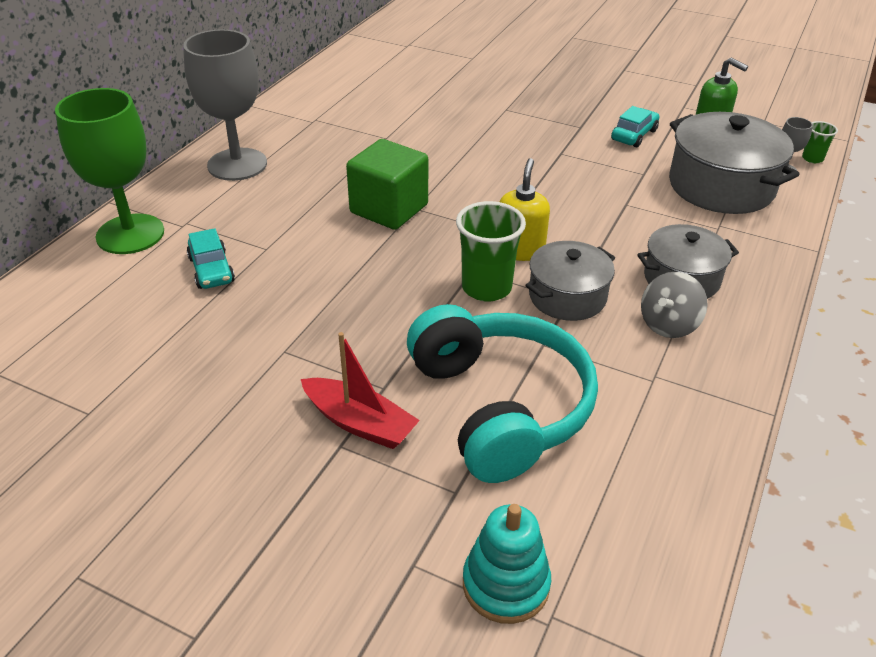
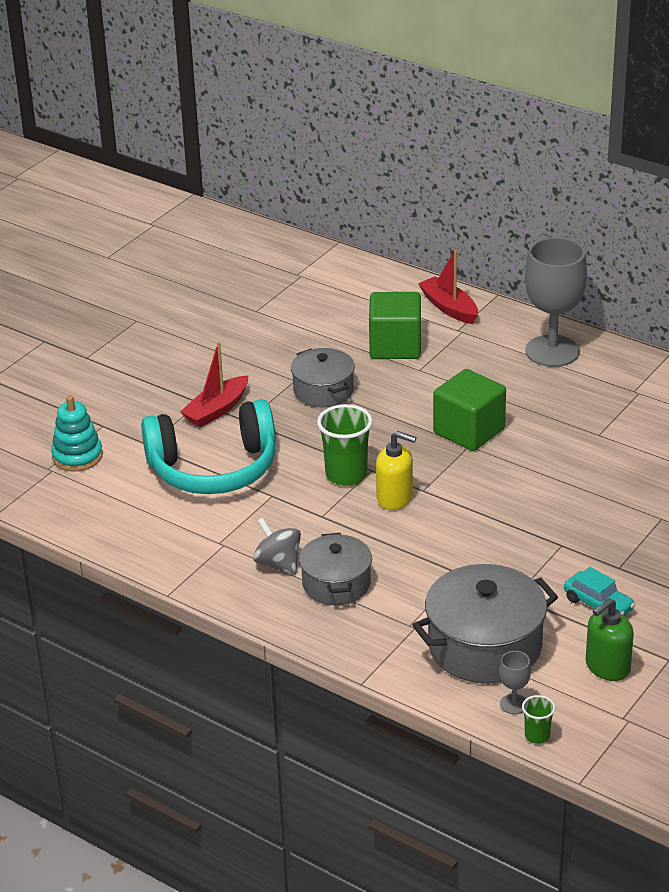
camera: 100 degrees right, 5 degrees down
(130, 234) = (449, 308): green goblet -> red boat
(211, 270) = (395, 346): turquoise car -> green cube
(567, 296) = (326, 515): grey pot -> grey pot (323, 391)

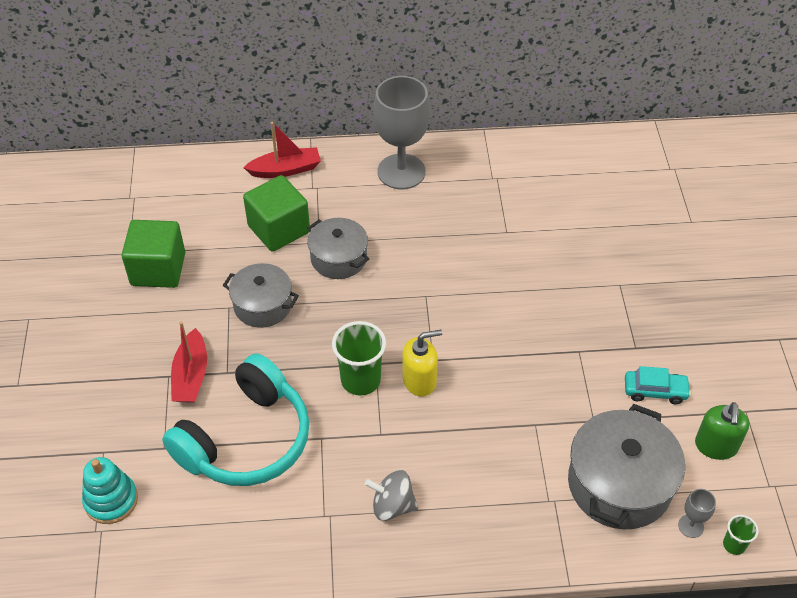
camera: 40 degrees left, 15 degrees up
(336, 584) = (456, 496): grey pot -> grey pot (338, 258)
(449, 308) = (285, 169): red boat -> red boat turned 150 degrees clockwise
(469, 431) = (413, 282): green cube -> green cube (158, 269)

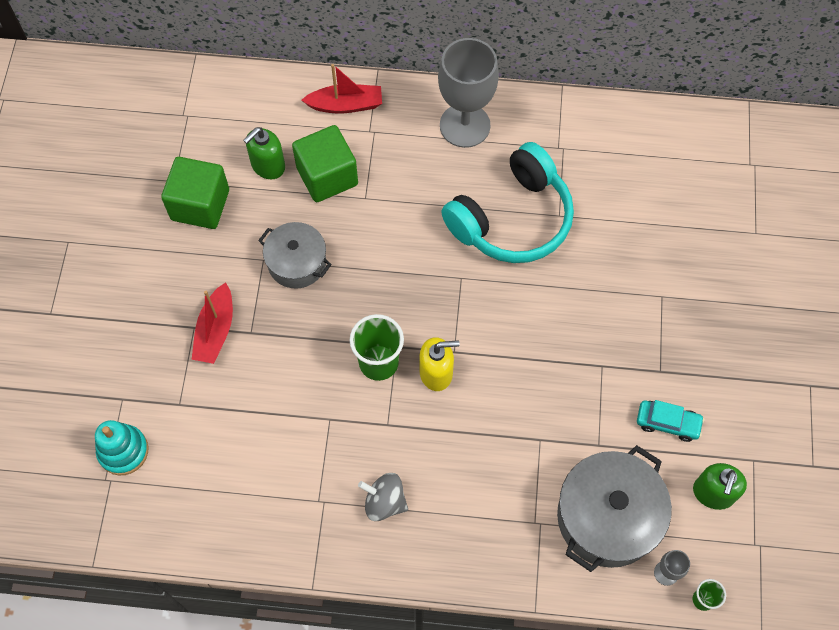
camera: 10 degrees right, 15 degrees up
(219, 228) = (268, 166): none -> green soap dispenser
(246, 439) = (257, 408): turquoise headphones -> turquoise headphones (512, 218)
(338, 258) = (381, 220): grey pot -> none

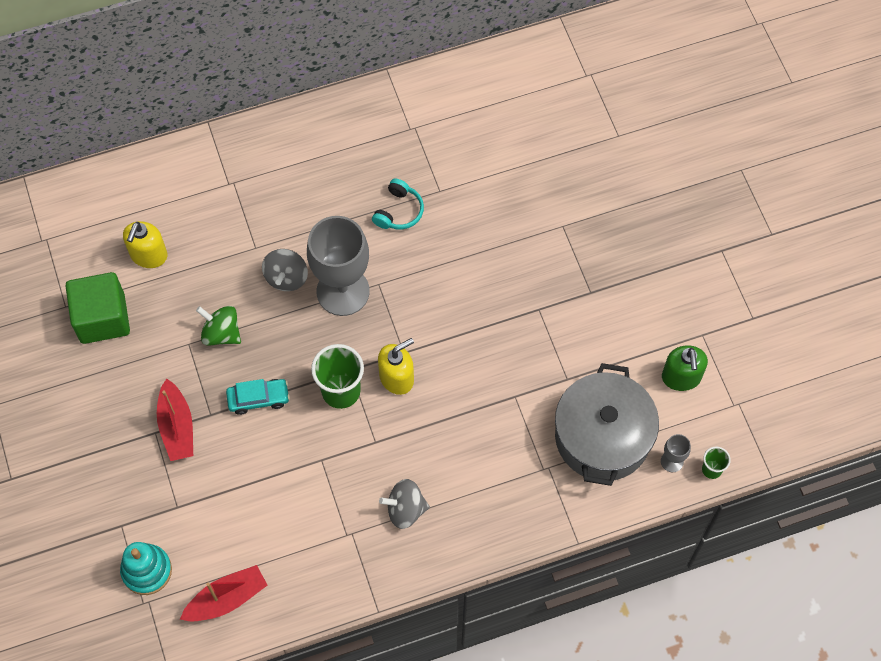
camera: 25 degrees left, 0 degrees up
(268, 166) = (148, 255): green soap dispenser -> yellow soap dispenser
(297, 263) = (221, 333): grey pot -> green spinning top
(327, 176) = (210, 242): green cube -> none
(345, 105) = (194, 168): red boat -> red boat (227, 598)
(380, 237) = (286, 277): none -> grey spinning top
(465, 125) = (315, 142): grey goblet -> grey goblet (343, 291)
(512, 218) = (398, 211): turquoise headphones -> turquoise headphones, size x0.43
(668, 423) = (617, 334): turquoise car -> turquoise car (258, 398)

